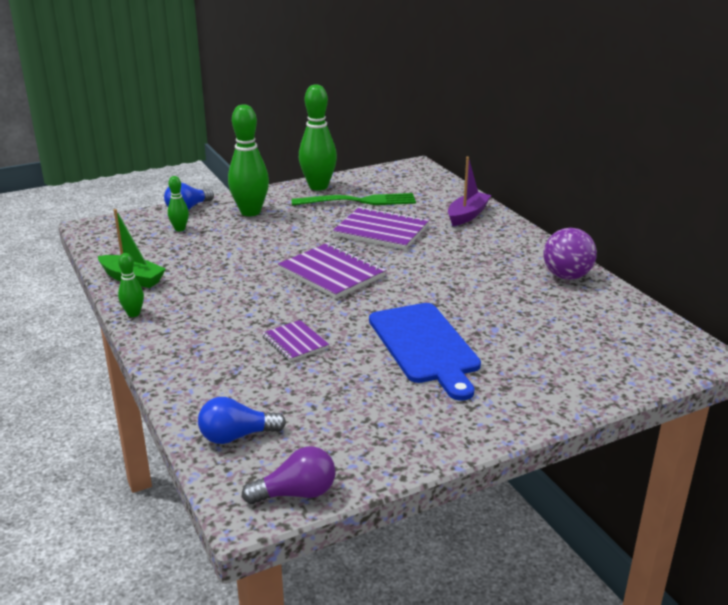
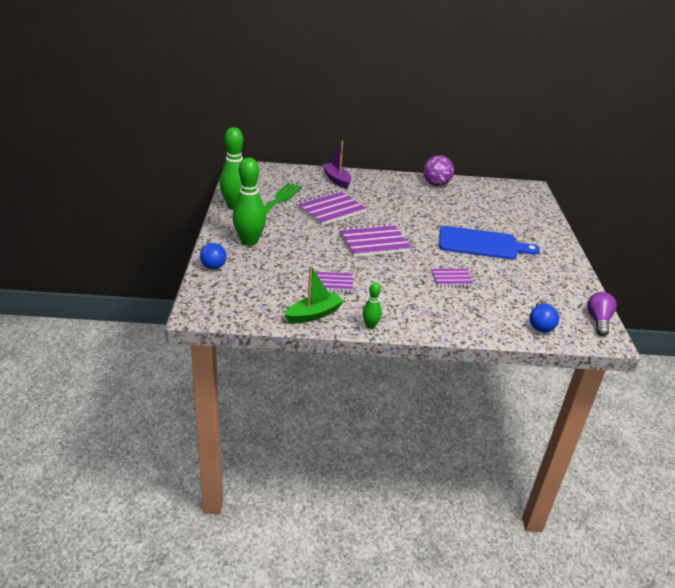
camera: 65 degrees left, 5 degrees up
(180, 229) = (247, 275): green bowling pin -> none
(207, 273) = (333, 283): none -> purple notebook

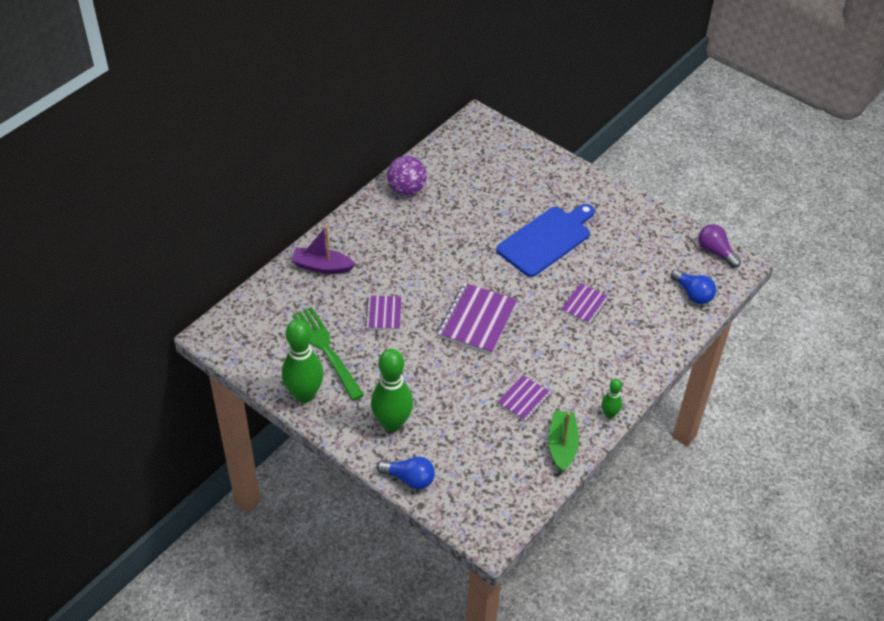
camera: 50 degrees left, 15 degrees up
(330, 209) = (384, 314): purple notebook -> purple notebook, size x0.57

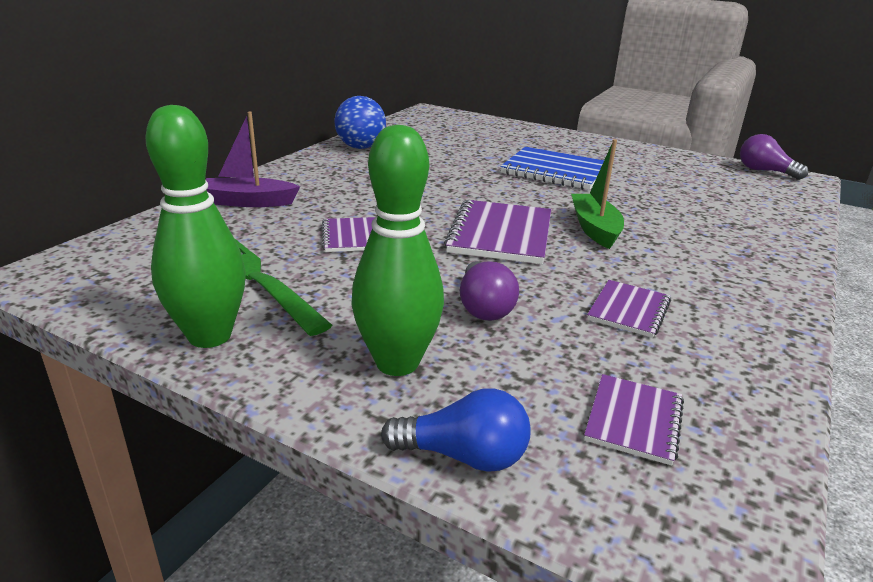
camera: 10 degrees left, 20 degrees down
(406, 190) = (361, 147): purple ball -> blue ball
(446, 388) = (484, 307): none -> purple light bulb
(546, 239) = (554, 171): blue cutting board -> blue notebook
(562, 445) = (745, 365): green boat -> green boat (594, 229)
(584, 305) = (645, 214): purple notebook -> purple notebook (633, 420)
(609, 414) = (786, 316): green bowling pin -> none
(693, 294) = (774, 199): blue light bulb -> none

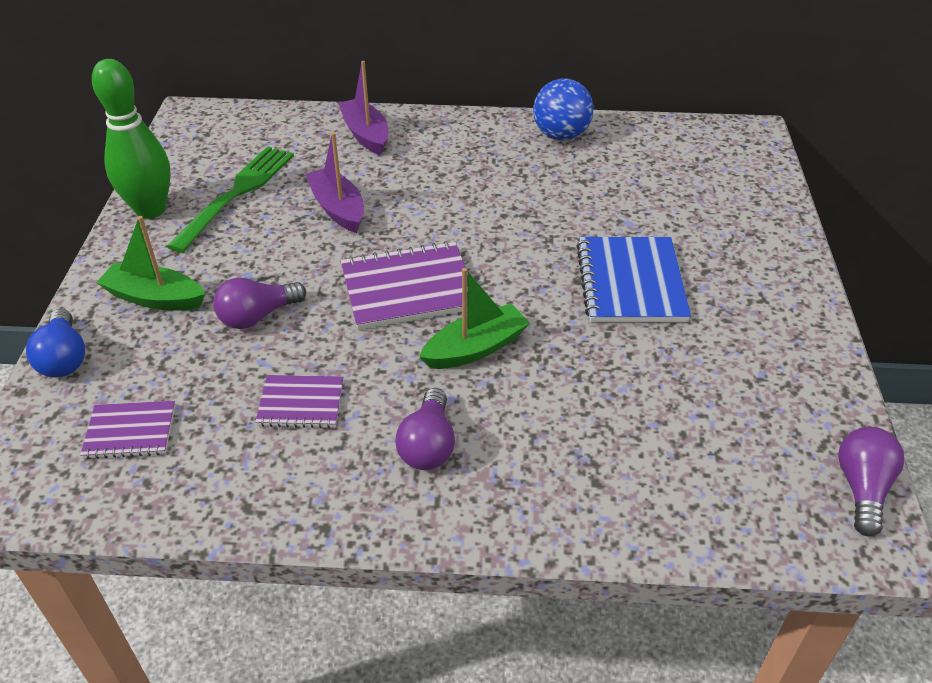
camera: 65 degrees right, 15 degrees up
(351, 237) = (338, 208): purple notebook -> purple boat
(397, 363) = (155, 298): green bowling pin -> green boat
(701, 269) = (428, 445): none -> purple light bulb

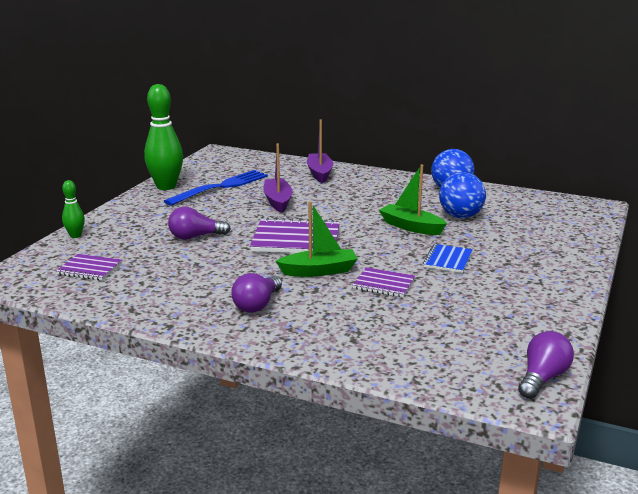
camera: 20 degrees right, 20 degrees down
(64, 358) = (75, 235): blue light bulb -> green bowling pin
(155, 298) = (142, 221): green boat -> green boat (411, 227)
(236, 194) = (221, 187): green fork -> blue fork
(301, 403) = (194, 275): purple notebook -> purple notebook (384, 284)
(600, 188) = (460, 216): none -> blue ball
(630, 282) = (448, 260): blue notebook -> blue notebook, size x0.57

